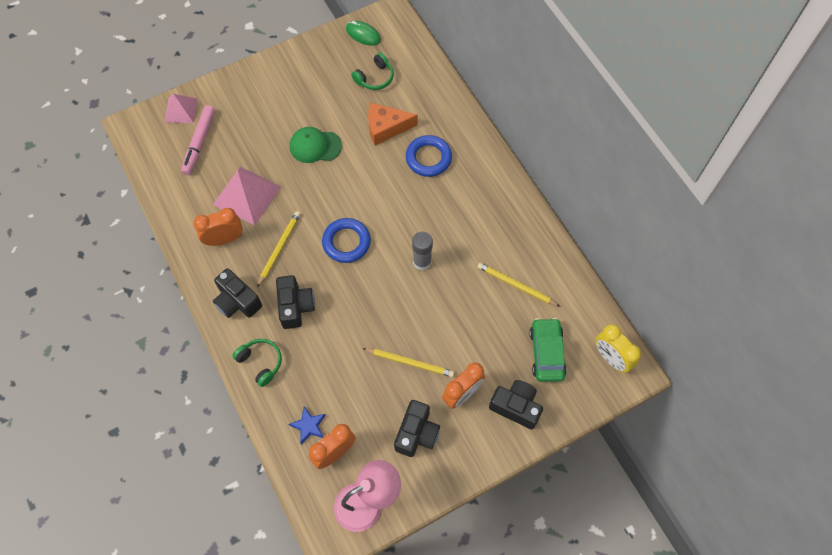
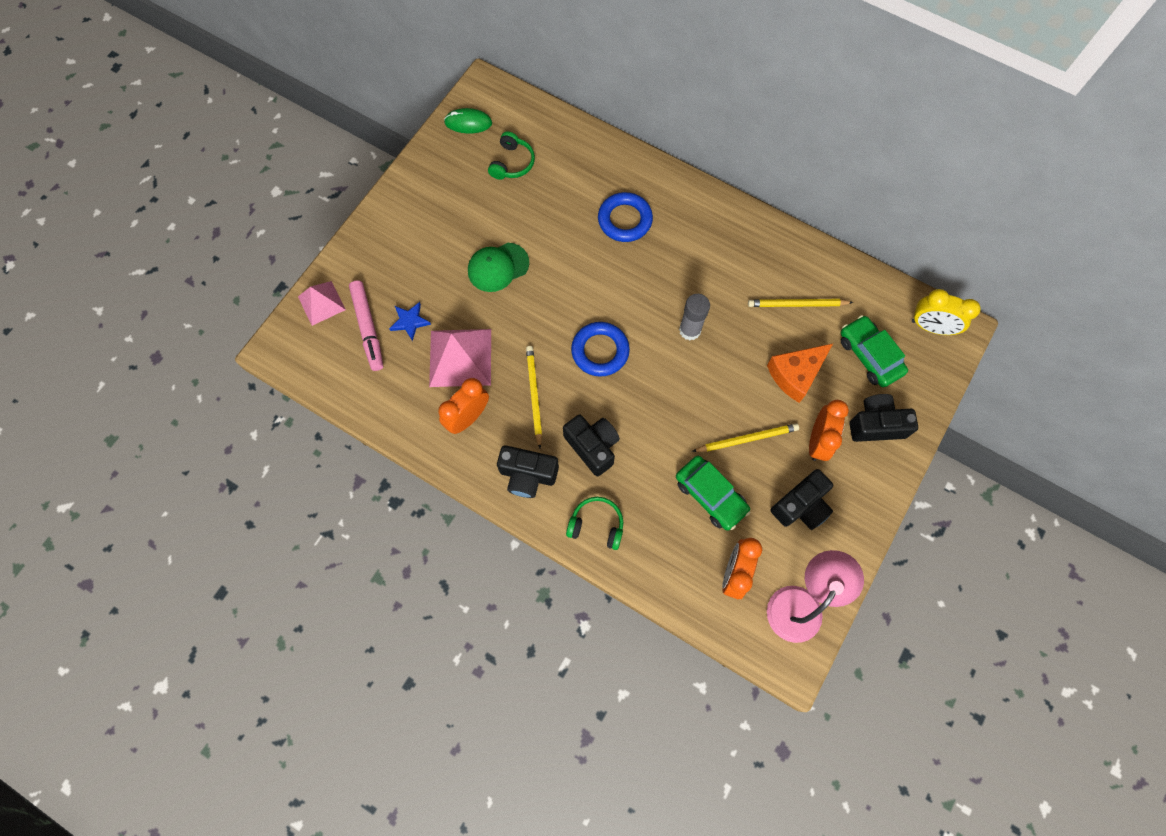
camera: 30 degrees left, 5 degrees up
(308, 426) = (690, 561): blue star -> blue star (410, 321)
(355, 388) = (710, 495): none -> green car
(386, 128) = (560, 210): orange cheese -> orange cheese (796, 374)
(416, 433) = (801, 506): black camera -> black camera turned 60 degrees clockwise

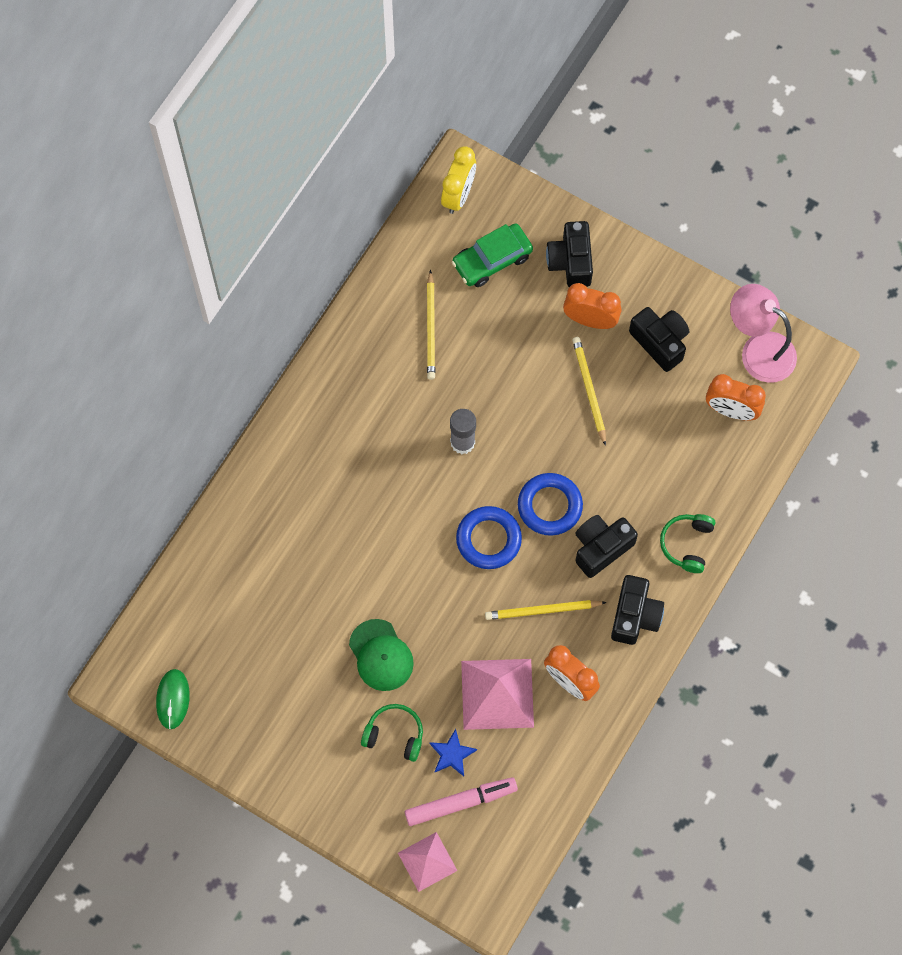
camera: 90 degrees left, 0 degrees up
(512, 163) = (235, 643): green headphones -> green headphones (394, 735)
(625, 220) = (319, 510): blue ring -> blue ring (549, 506)
(710, 495) = (651, 429): green car -> none
(796, 374) = (515, 335): orange cheese -> none

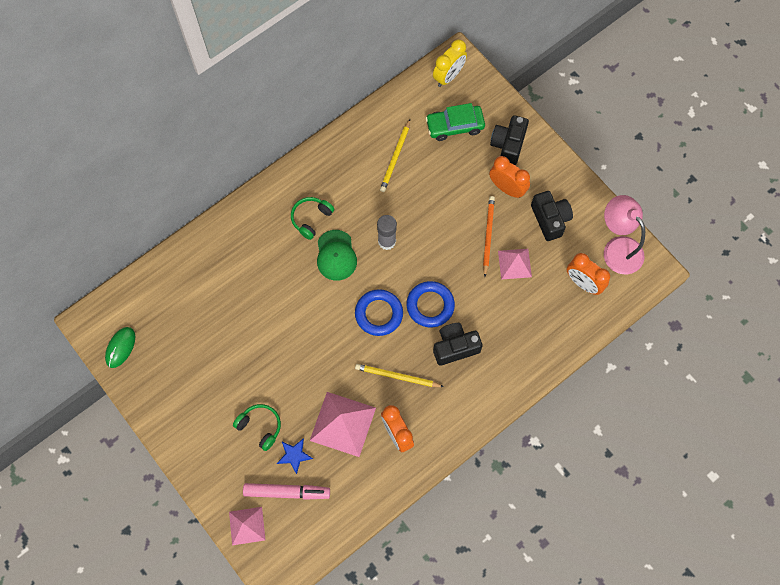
camera: 20 degrees right, 0 degrees up
(381, 655) = (273, 368): green cap -> green cap (336, 255)
(589, 390) = (488, 235): yellow pencil -> orange pencil
(634, 615) = (460, 403): black camera -> none
(636, 415) = (514, 263): none -> pink pyramid
(687, 544) = (517, 366): green headphones -> green headphones (311, 219)

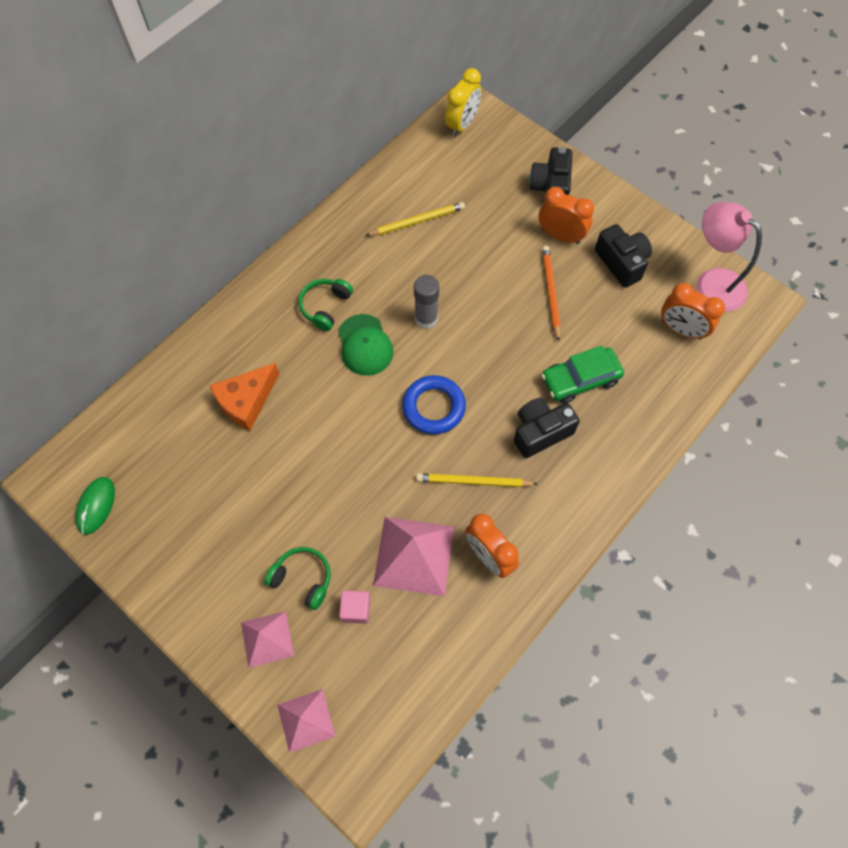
camera: 10 degrees left, 5 degrees down
(240, 286) = (246, 401): none -> orange cheese
(287, 492) = (354, 662): pink marker -> none
(294, 455) = (356, 609): blue star -> pink cube
(395, 157) = (417, 221): yellow pencil -> yellow pencil turned 120 degrees counterclockwise
(430, 305) = (497, 386): blue ring -> none
(455, 126) = (481, 177): green car -> green car (580, 380)
(514, 263) = (591, 320): pink pyramid -> pink pyramid (267, 639)

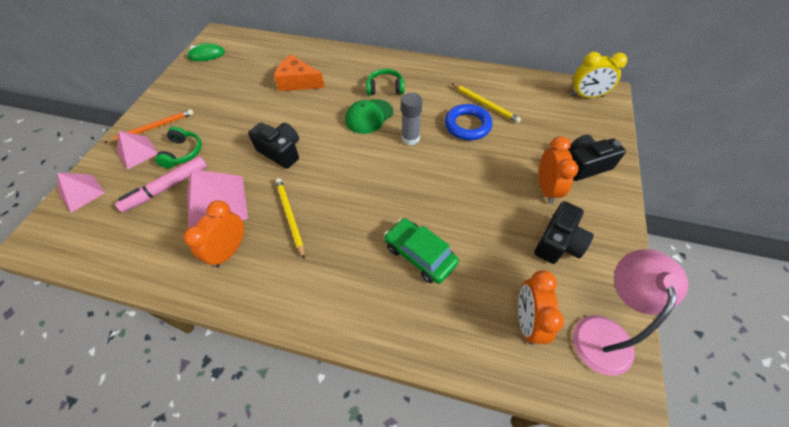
camera: 65 degrees right, 10 degrees down
(356, 609) = (167, 188): pink cube -> pink marker
(433, 407) = (341, 169): blue ring -> blue ring (467, 125)
(540, 432) = (354, 244): black camera -> black camera (281, 152)
(550, 292) = (488, 202): orange pencil -> orange pencil (153, 128)

